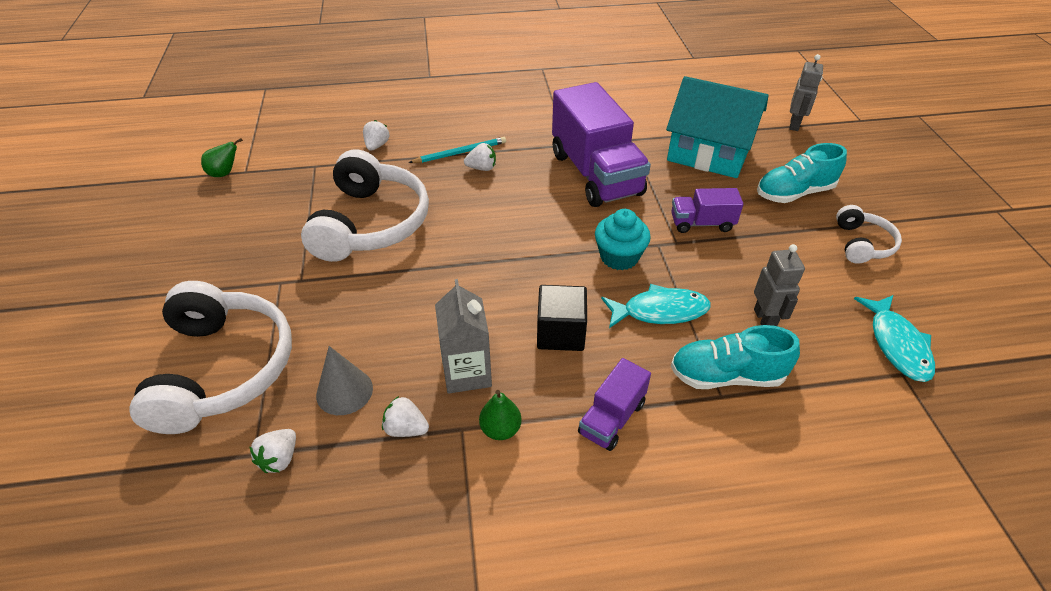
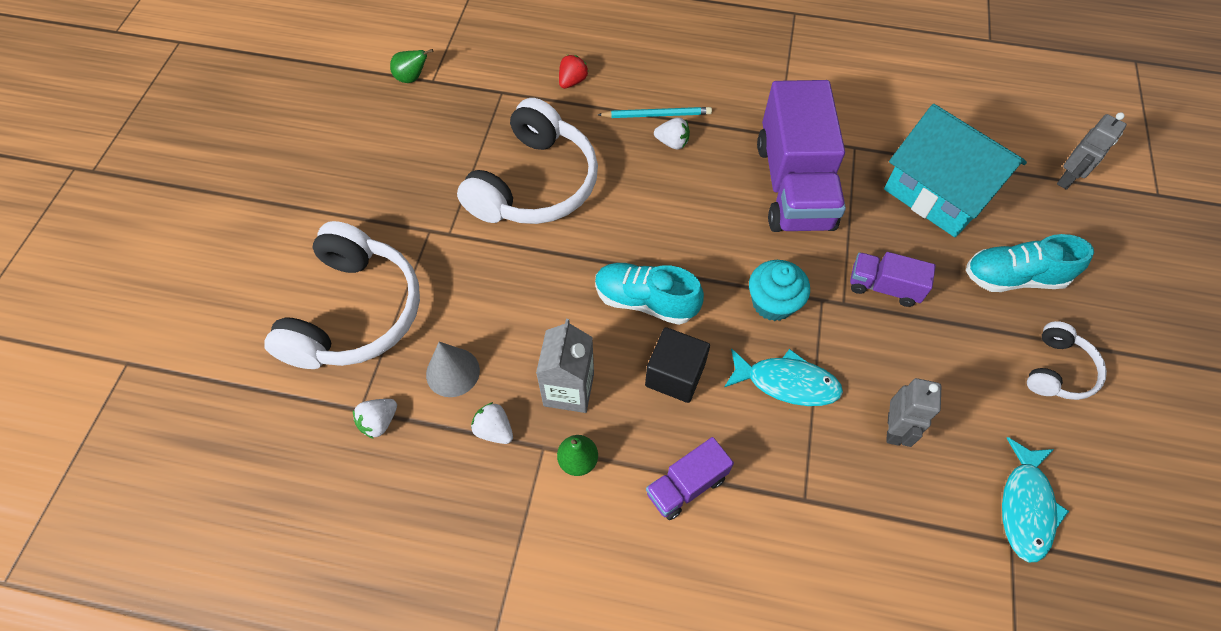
camera: 20 degrees right, 15 degrees up
(377, 146) = (572, 81): white strawberry -> red strawberry
(726, 376) = (821, 479): turquoise shoe -> turquoise shoe (645, 301)

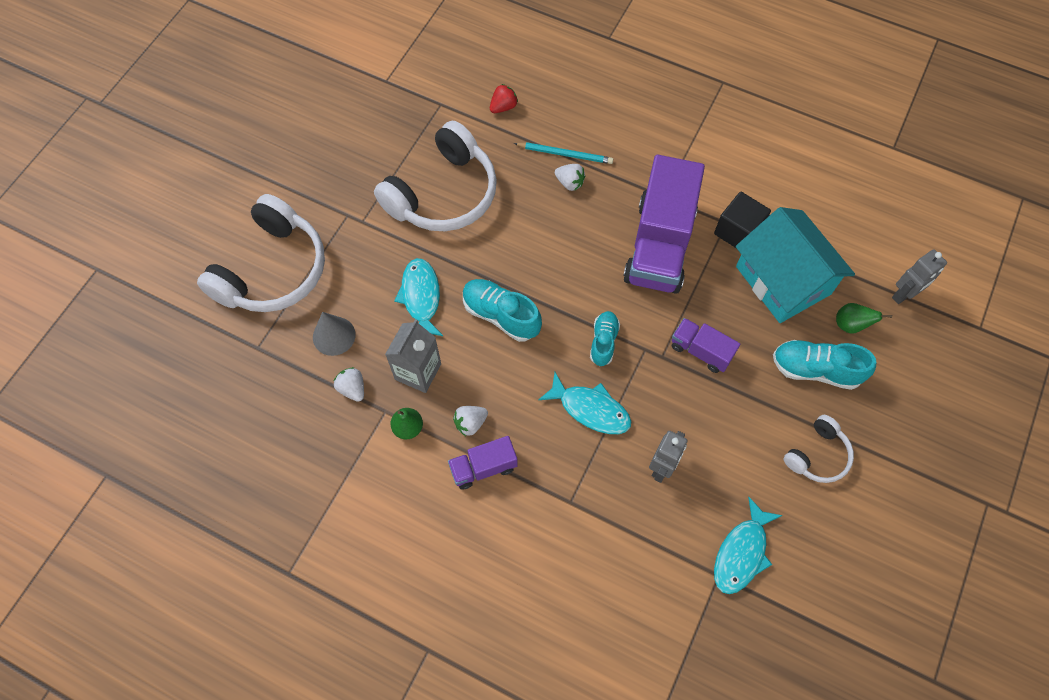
camera: 15 degrees right, 5 degrees up
(379, 422) = (269, 361): white strawberry -> white strawberry (470, 423)
(412, 78) = (370, 75): green pear -> green pear (850, 325)
(545, 302) = (421, 297): none -> turquoise fish
(675, 375) = (504, 381): black cube -> black cube (738, 231)
(773, 303) = (603, 342): turquoise cupcake -> turquoise shoe

